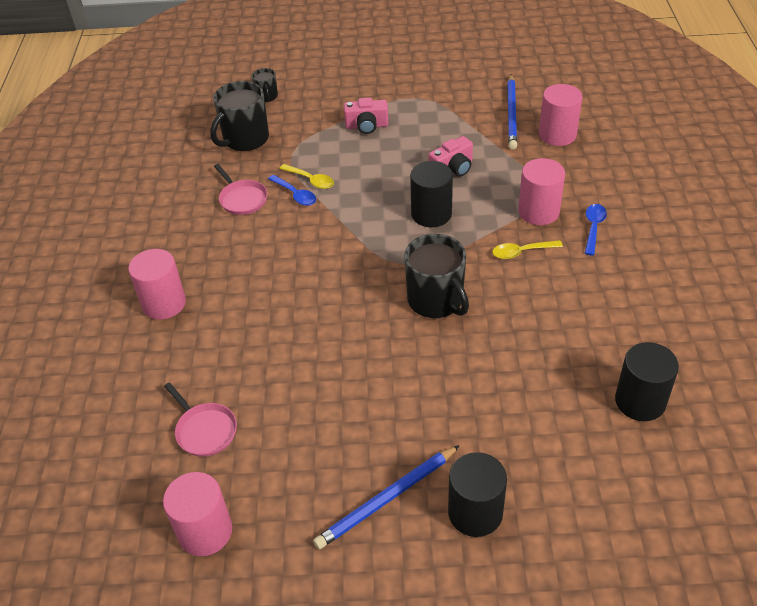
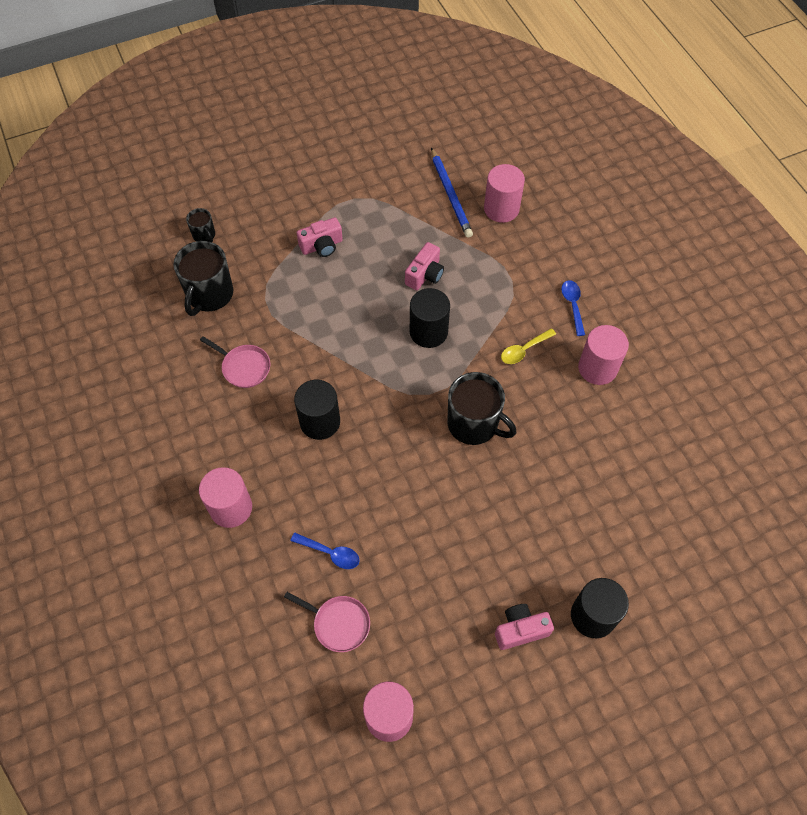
camera: 25 degrees left, 15 degrees up
(295, 195) = (293, 347): blue spoon -> blue spoon (330, 553)
(311, 180) = (299, 326): yellow spoon -> none
(387, 499) = (520, 630): blue pencil -> pink camera
(538, 212) = (520, 301): pink cylinder -> pink cylinder (597, 368)
(640, 401) = (674, 468): black cylinder -> black cylinder (320, 422)

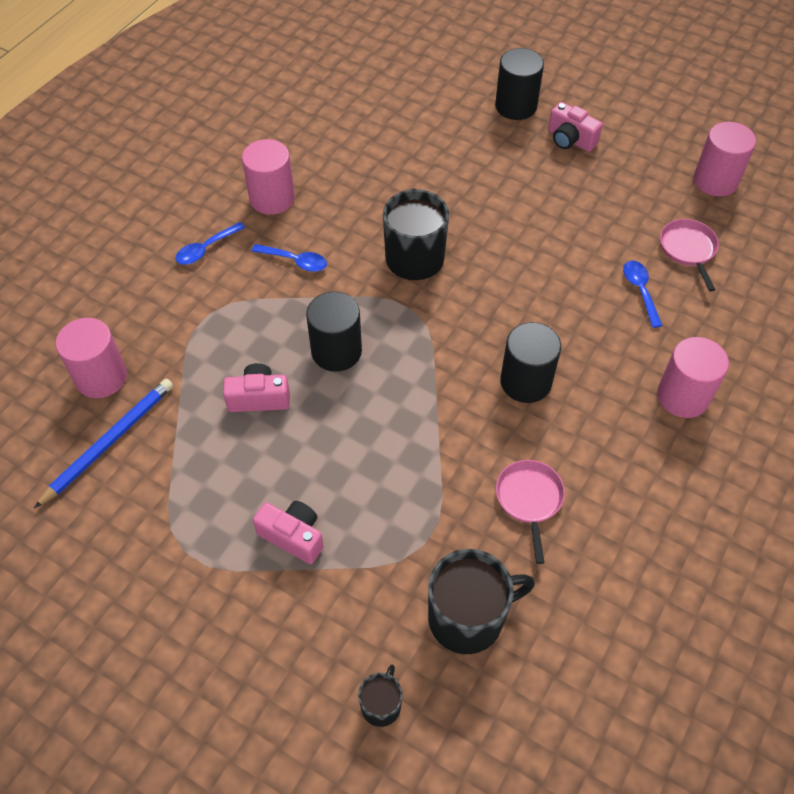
camera: 125 degrees left, 5 degrees down
(524, 350) = (295, 261): yellow spoon -> blue spoon

